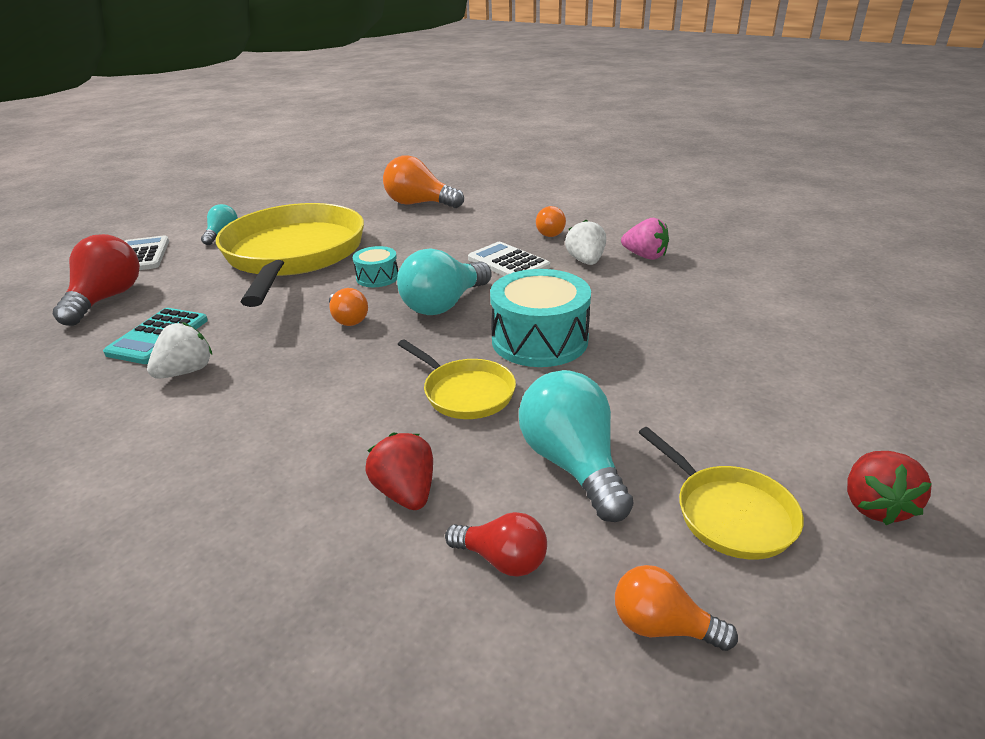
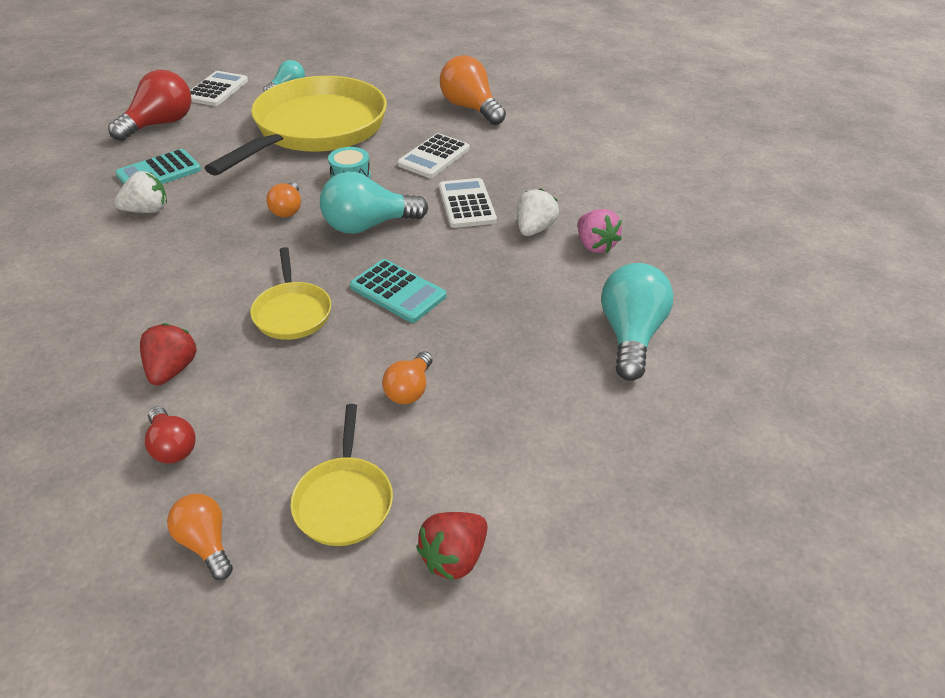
camera: 30 degrees right, 10 degrees up
(434, 242) = (434, 157): none -> white calculator
(539, 340) = (398, 291): turquoise drum -> turquoise calculator
(548, 233) = (541, 184): orange light bulb -> orange light bulb (409, 389)
(572, 464) = (292, 406): turquoise light bulb -> turquoise light bulb (630, 335)

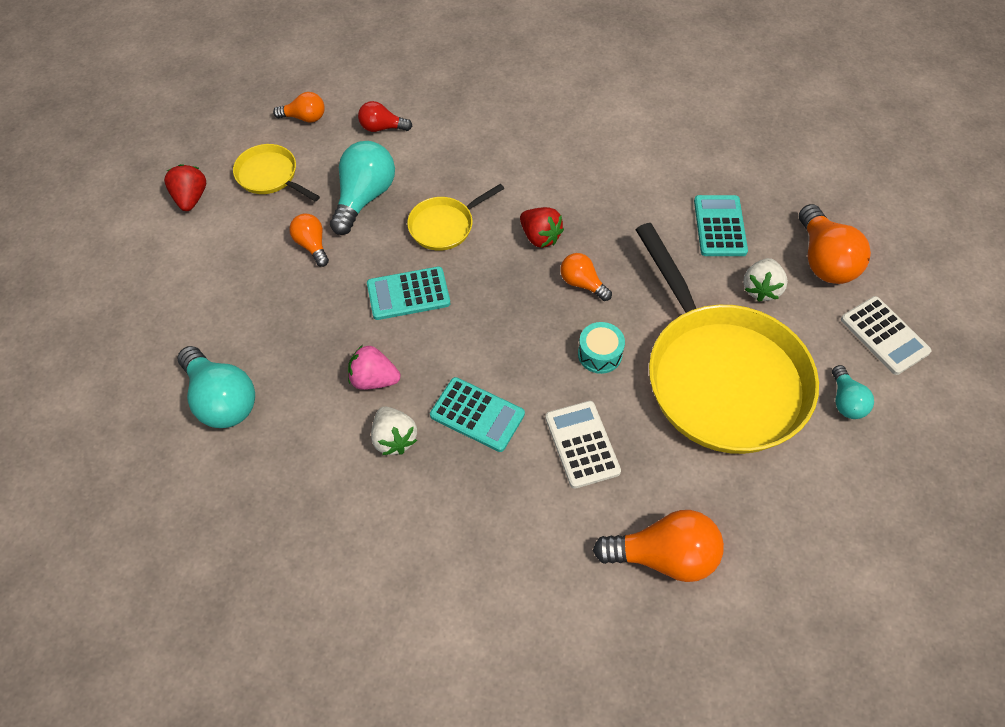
camera: 130 degrees right, 15 degrees up
(147, 210) = (658, 198): white strawberry -> white strawberry (761, 289)
(160, 124) = (824, 260): red light bulb -> orange light bulb
(172, 370) = (446, 148): red strawberry -> red strawberry (540, 237)
(292, 312) = (445, 225): yellow pan -> yellow pan turned 60 degrees counterclockwise
(368, 225) = (509, 324): turquoise light bulb -> turquoise light bulb (364, 197)
(466, 204) = (477, 415): white calculator -> turquoise calculator
(595, 245) = (329, 467): pink strawberry -> pink strawberry (374, 379)

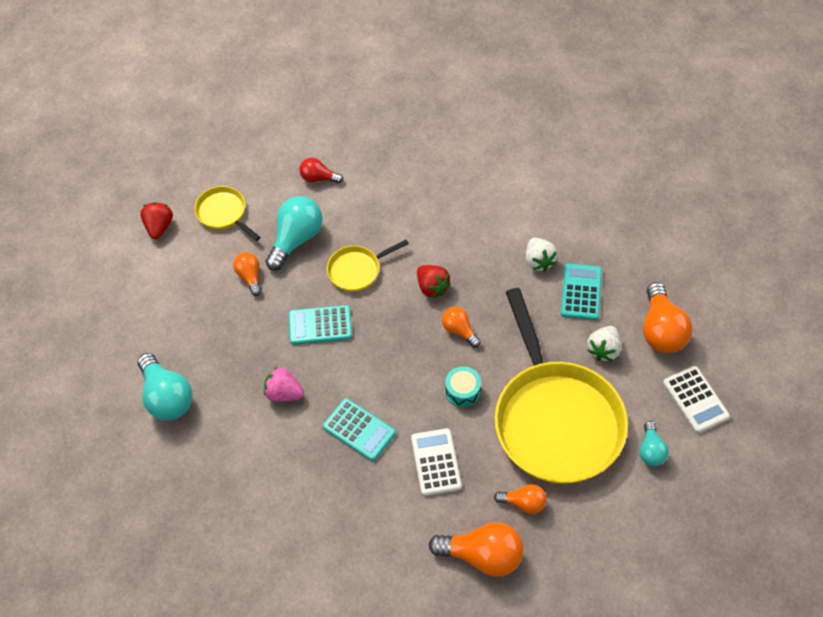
camera: 10 degrees right, 0 degrees up
(304, 117) = (257, 163): orange light bulb -> orange light bulb (523, 503)
(394, 439) = (293, 442): white strawberry -> white strawberry (539, 261)

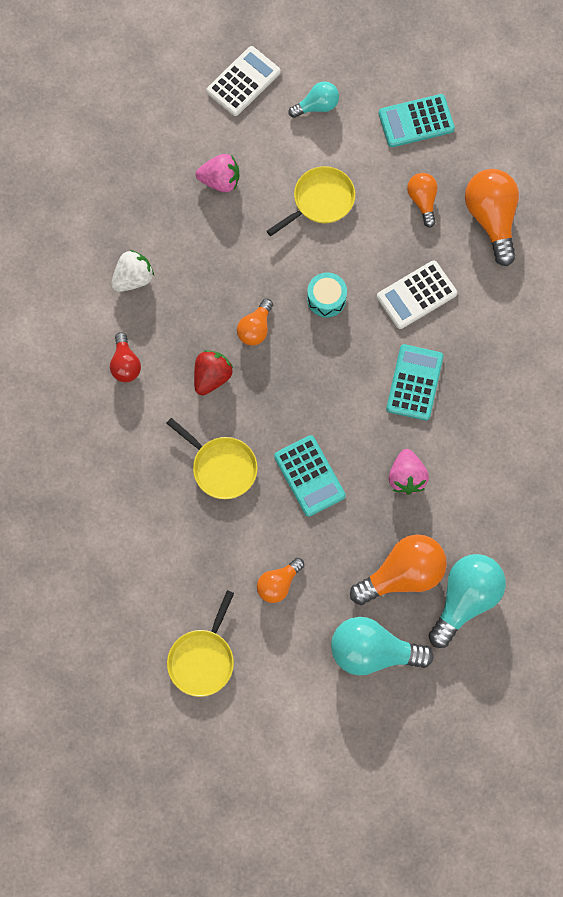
camera: 115 degrees left, 15 degrees up
(159, 227) = (252, 728): red strawberry -> none
(296, 239) = (206, 555): turquoise light bulb -> turquoise light bulb (372, 652)
(318, 178) = (108, 568): red light bulb -> red light bulb (125, 364)
(555, 419) = (320, 201): yellow pan -> yellow pan, size x0.44
(581, 292) = (157, 223): turquoise calculator -> turquoise calculator (416, 121)
(603, 349) = (220, 180): white strawberry -> pink strawberry
(661, 330) = (174, 133): orange light bulb -> orange light bulb (403, 574)

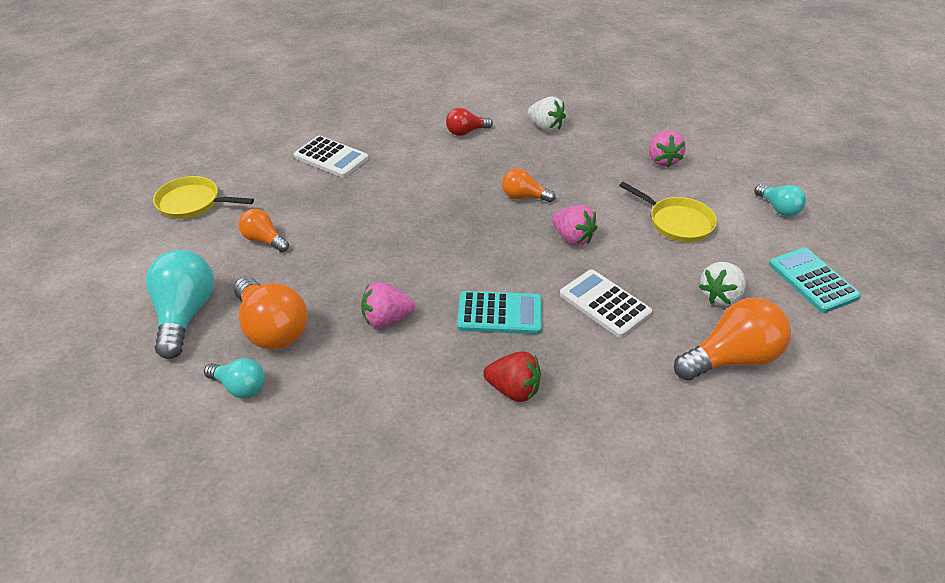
camera: 80 degrees right, 30 degrees down
(212, 377) = (467, 177): red strawberry -> red strawberry (513, 390)
(221, 467) = (380, 192): yellow pan -> none
(243, 81) = (770, 162): white calculator -> white calculator (331, 157)
(309, 476) = (378, 248): turquoise calculator -> none
(326, 299) = (572, 238): turquoise drum -> pink strawberry
(422, 201) = (720, 296): orange light bulb -> white strawberry
(465, 599) = (240, 387): turquoise light bulb -> turquoise light bulb, size x0.57

